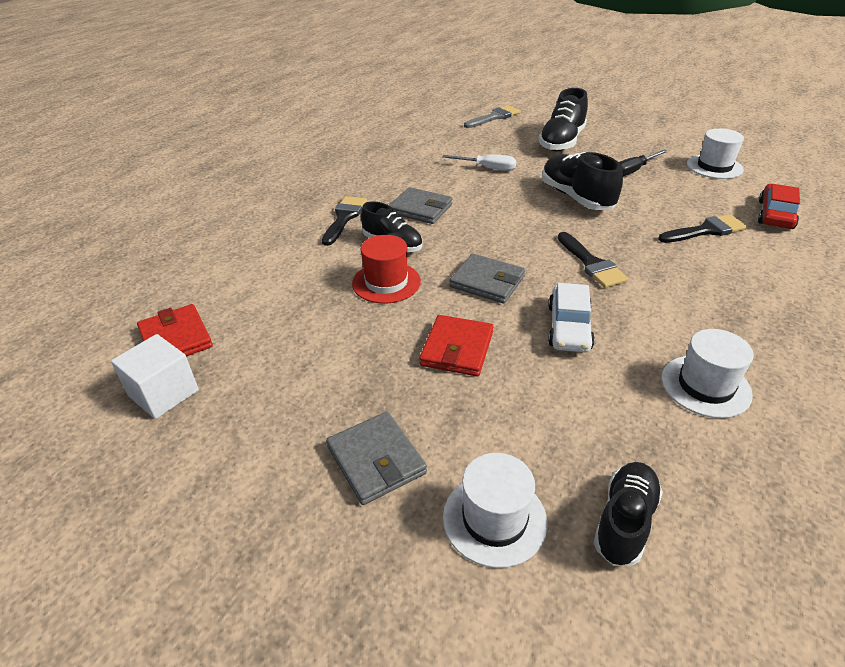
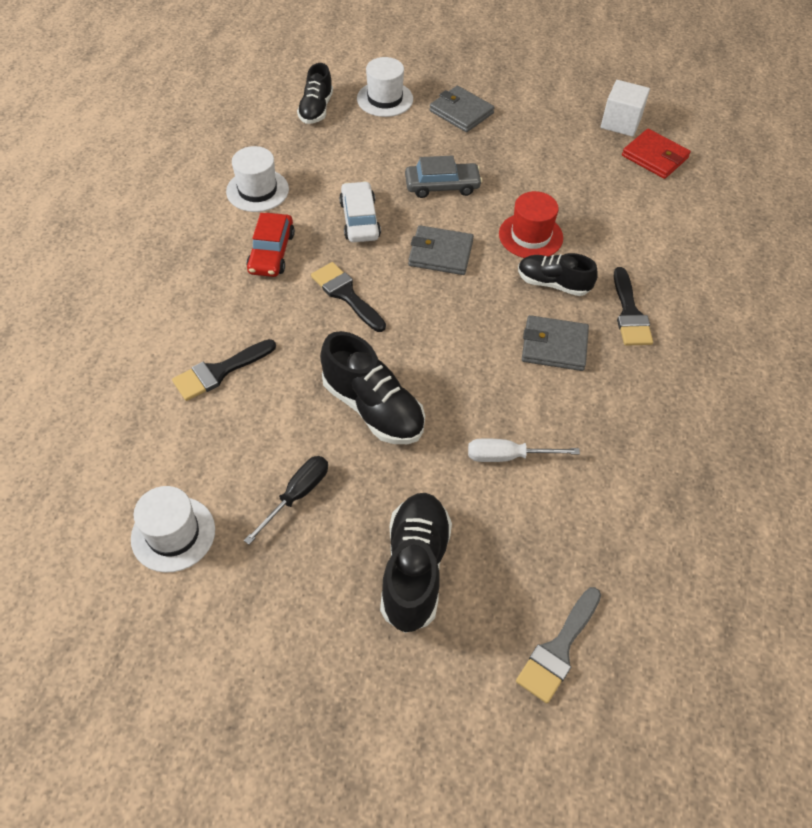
camera: 160 degrees right, 15 degrees up
(457, 349) = (442, 186): red wallet -> grey car
(775, 215) = (126, 421): red car -> red car (271, 252)

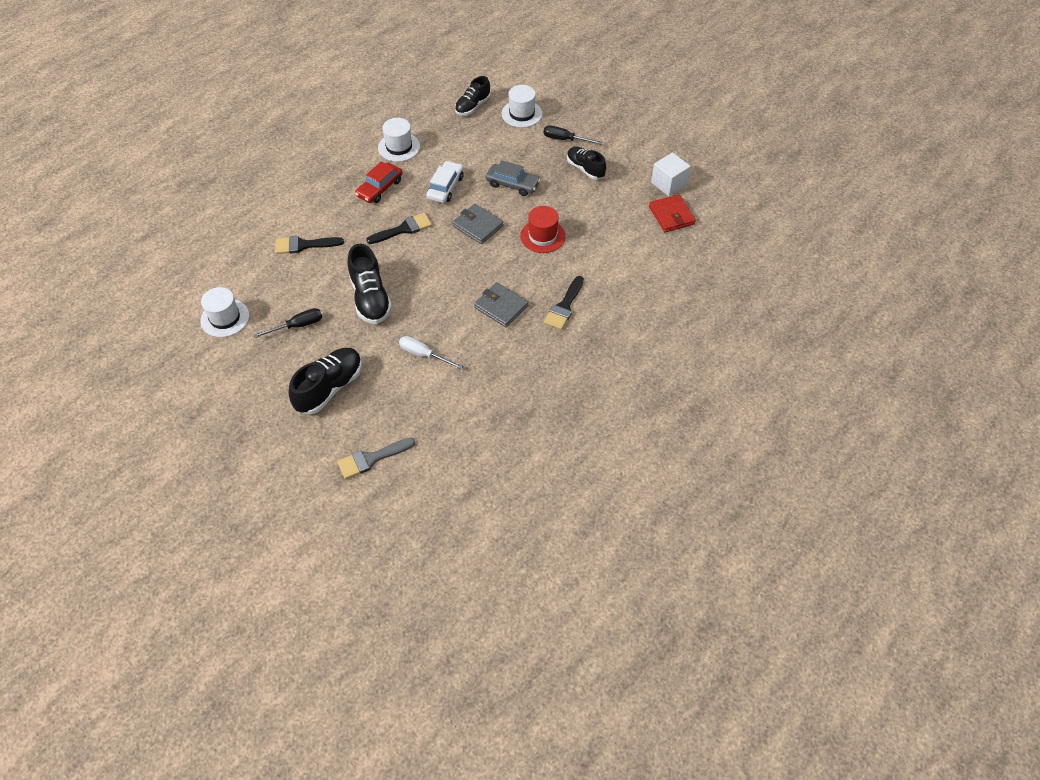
camera: 30 degrees right, 0 degrees up
(346, 294) = (403, 229): black brush -> black brush turned 75 degrees clockwise
(461, 112) = (565, 139): grey wallet -> black screwdriver
(553, 284) = (532, 270): black shoe -> black shoe (585, 169)

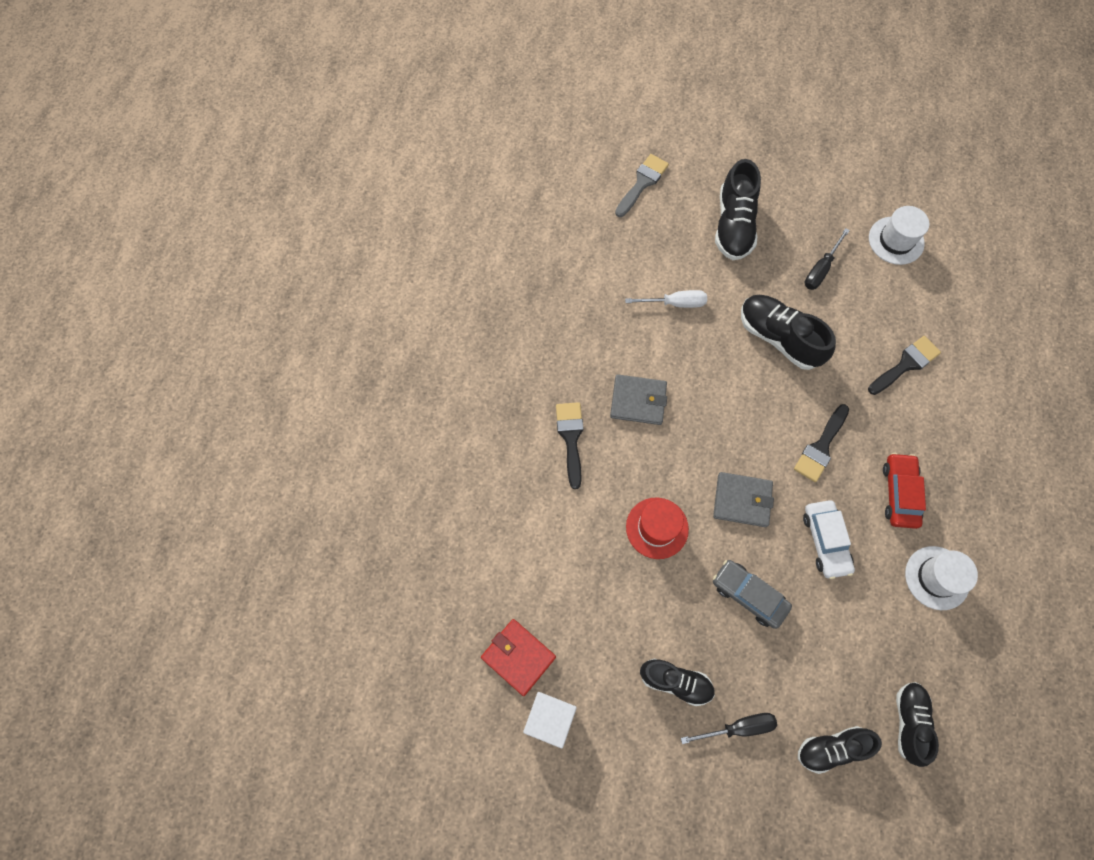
camera: 150 degrees right, 15 degrees up
(512, 184) = (749, 595): grey car -> grey car turned 45 degrees clockwise
(522, 114) = (832, 748): white hat -> black shoe

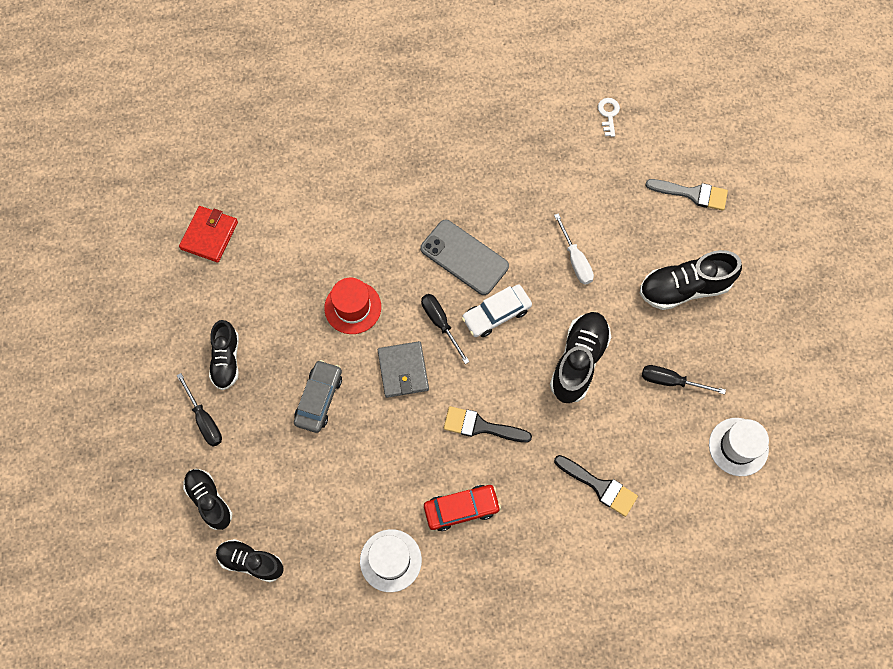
camera: 70 degrees right, 0 degrees up
(532, 219) = (608, 114): none -> white key
(549, 719) = (169, 274): white cube -> none
(571, 438) = (408, 214): black brush -> none
(638, 401) = (464, 257): grey wallet -> grey phone
(702, 447) = (440, 323): none -> black screwdriver
(825, 541) = (391, 452): white car -> white car (496, 314)
(909, 722) = (251, 562): black shoe -> black shoe turned 150 degrees counterclockwise

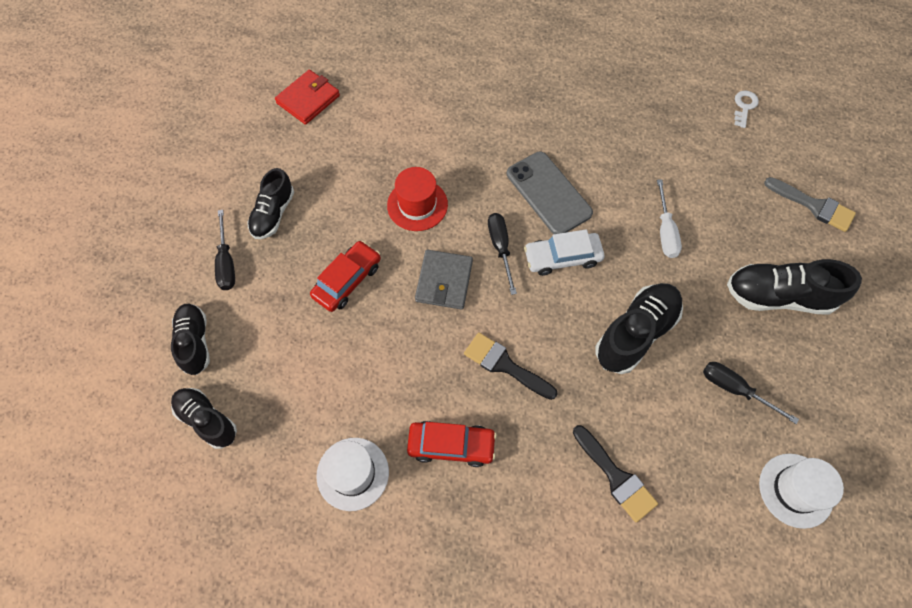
camera: 20 degrees right, 5 degrees down
(319, 399) = (347, 280): grey car -> red car

